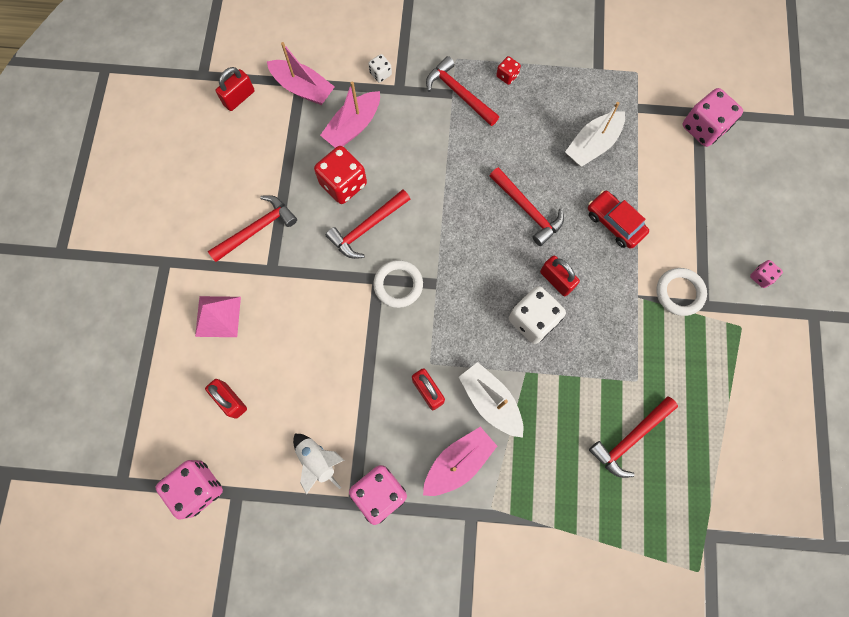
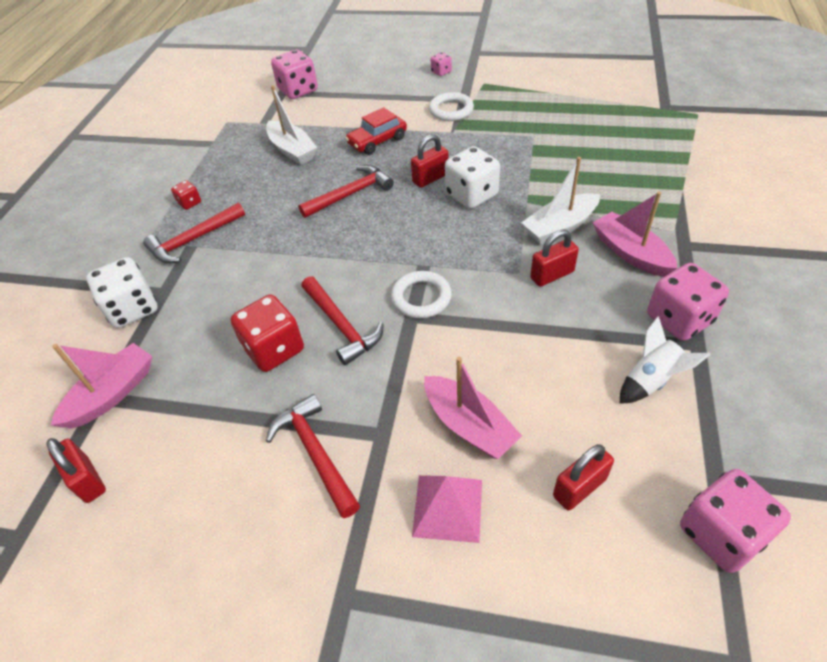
camera: 80 degrees left, 25 degrees down
(353, 126) = (195, 338): pink boat -> pink boat (469, 425)
(380, 74) = (133, 309): white dice -> white dice, size x2.03
(630, 439) = (588, 142): red hammer -> none

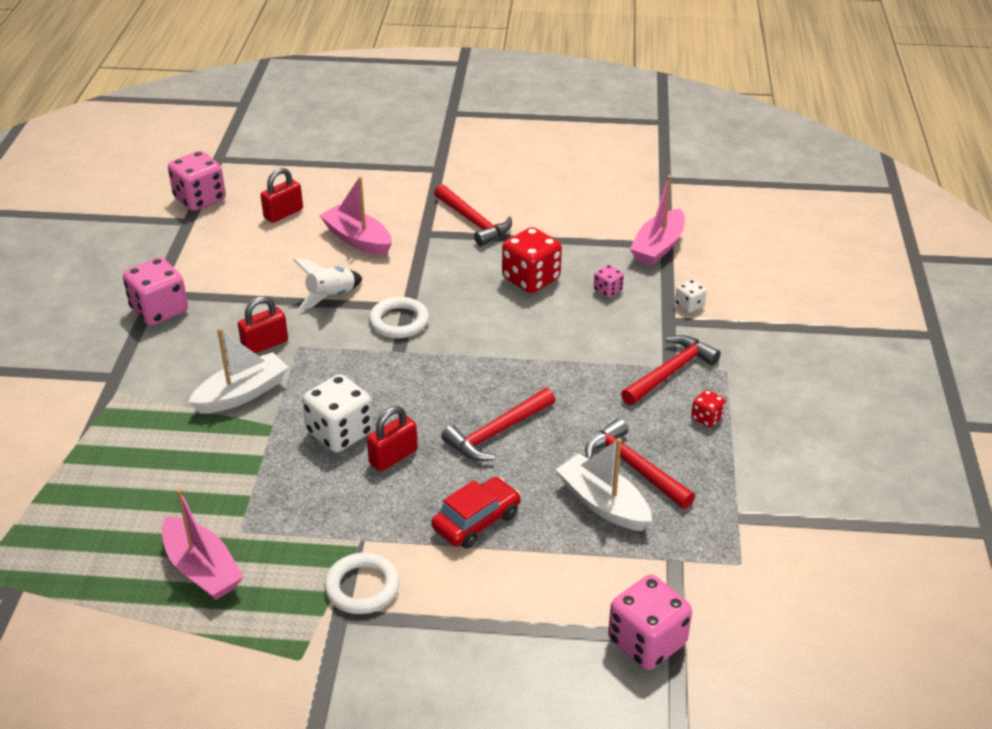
camera: 170 degrees right, 10 degrees down
(87, 480) = (638, 204): red padlock -> none
(133, 309) = (689, 305): white dice -> white dice, size x0.49
(341, 325) = (473, 297): red hammer -> red hammer (634, 467)
(441, 72) = (378, 694): pink dice -> pink dice (608, 290)
(448, 507) = (375, 202): pink pyramid -> none
(630, 253) = (176, 367): pink boat -> pink boat (202, 569)
(651, 380) = (206, 269): white rocket -> white rocket (331, 297)

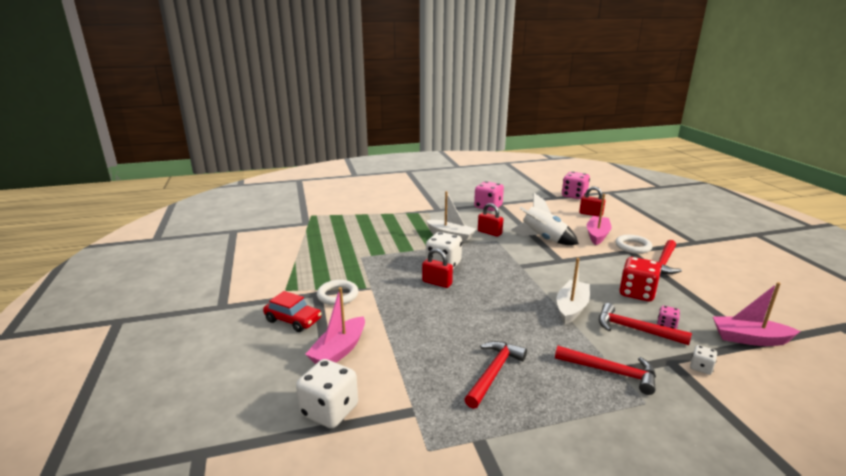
camera: 70 degrees right, 15 degrees down
(202, 569) = (333, 254): pink boat -> pink boat (339, 350)
(331, 297) = (543, 239): white rocket -> white rocket, size x1.52
(399, 321) = (545, 261): white ring -> white ring (633, 247)
(476, 521) = (404, 319): red car -> red car (293, 320)
(497, 433) = (482, 311): red hammer -> red hammer (635, 329)
(603, 503) = (449, 365): white boat -> white boat (571, 308)
(647, 642) = (329, 410): pink dice -> white dice
(706, 418) = (577, 401): red dice -> none

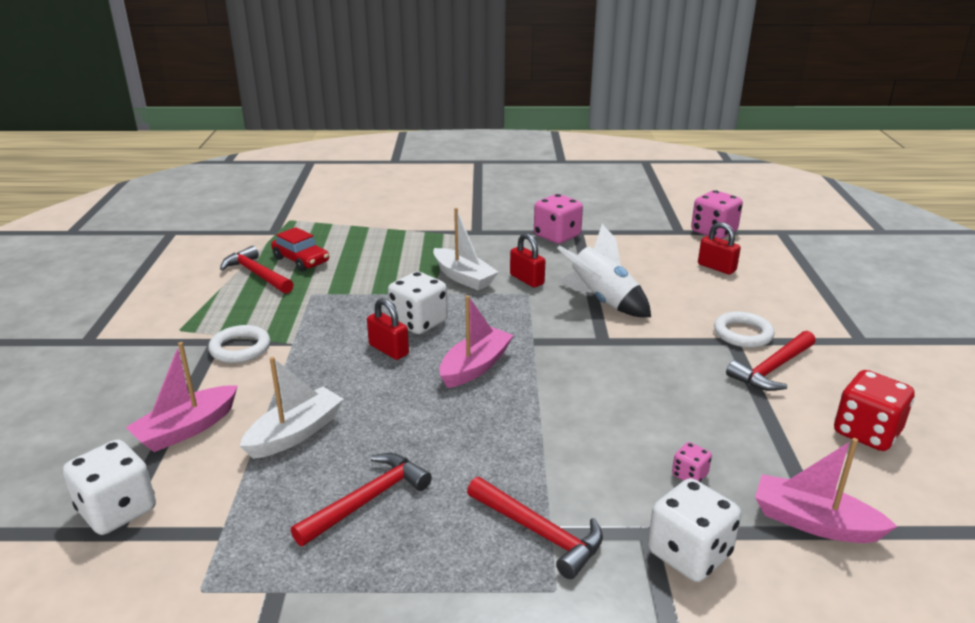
camera: 15 degrees right, 5 degrees up
(293, 320) = (159, 375): red car -> red car (301, 260)
(571, 308) = (559, 421): white boat -> white boat (295, 433)
(597, 235) = (698, 306): pink boat -> pink boat (475, 367)
(635, 329) = (632, 473): red hammer -> red hammer (257, 274)
(636, 293) = (684, 414): red dice -> red dice (866, 432)
(701, 368) = (689, 554): white dice -> white dice, size x2.03

